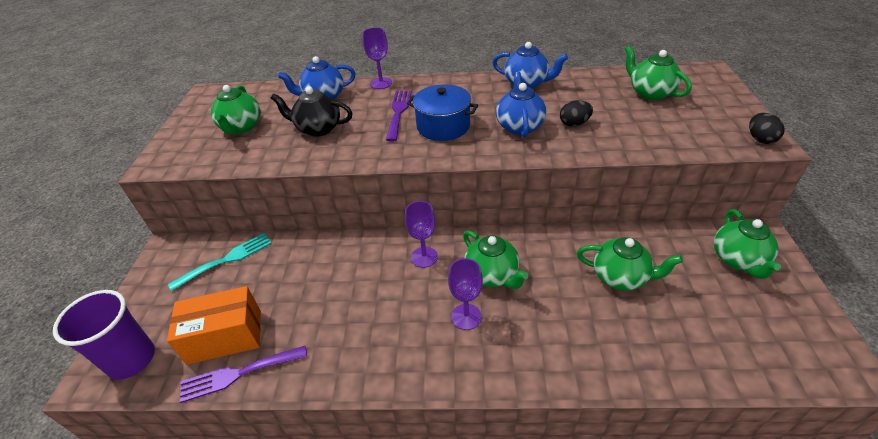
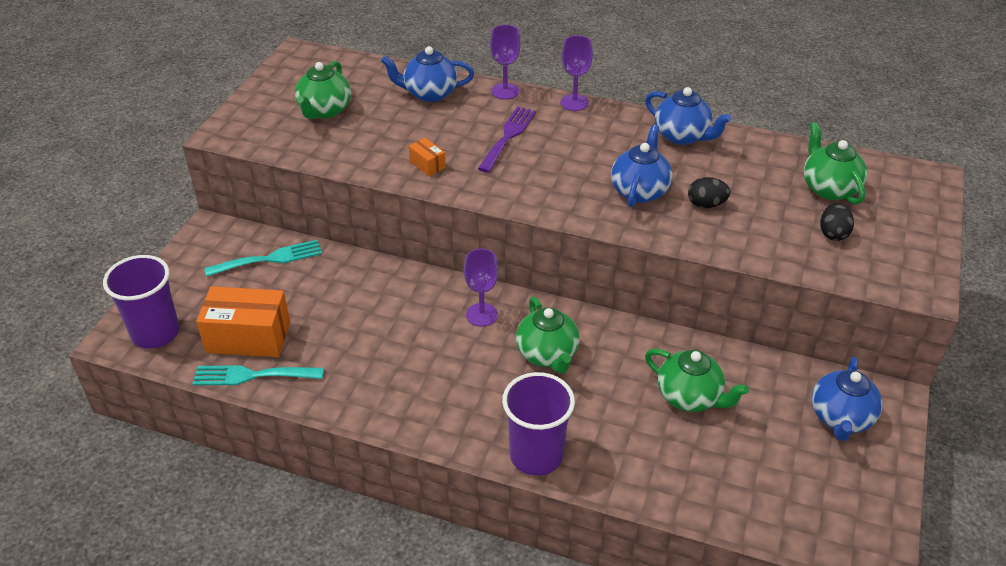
camera: 15 degrees right, 0 degrees up
(238, 374) = (252, 375): purple fork -> turquoise fork
(318, 129) = (408, 135): black teapot -> none
(343, 147) = (427, 164): none -> orange box
(443, 126) = (551, 168): blue pot -> none
(466, 317) = (498, 388): purple goblet -> purple goblet (574, 102)
(527, 370) = (536, 455): none -> purple cup
(738, 260) = (841, 418): green teapot -> blue teapot
(760, 139) = (916, 282): black egg -> black egg (833, 233)

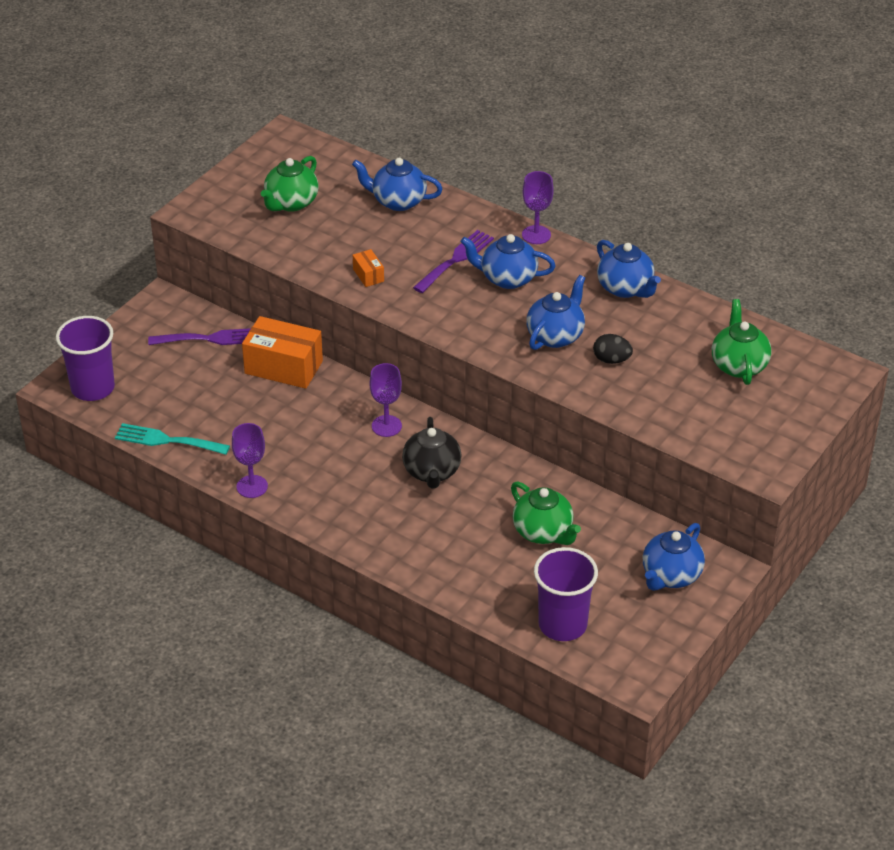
camera: 15 degrees right, 0 degrees up
(248, 337) = (172, 407): orange box -> orange box (283, 367)
(269, 259) = (210, 339): turquoise fork -> purple fork
(505, 91) = (473, 211): purple goblet -> purple goblet (252, 486)
(536, 455) = (387, 552): purple cup -> purple cup (562, 624)
(547, 354) = (432, 472): green teapot -> black teapot
(566, 145) = (507, 278): none -> blue teapot
(833, 233) = (715, 408): black egg -> none

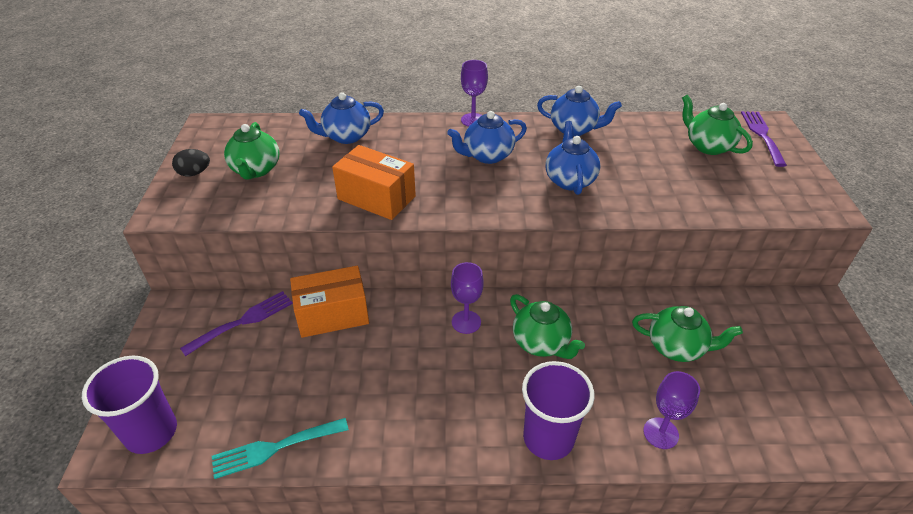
camera: 35 degrees left, 0 degrees up
(252, 486) = (401, 450): purple goblet -> purple goblet (661, 433)
(368, 275) = (376, 198): orange box -> orange box, size x2.16
(432, 472) = (541, 343): black teapot -> green teapot
(456, 260) = (434, 158): purple fork -> purple fork (762, 135)
(562, 624) = (788, 425): purple cup -> purple cup (548, 438)
(611, 360) = (628, 179): black egg -> black egg (194, 173)
(671, 576) = (797, 331): blue teapot -> none

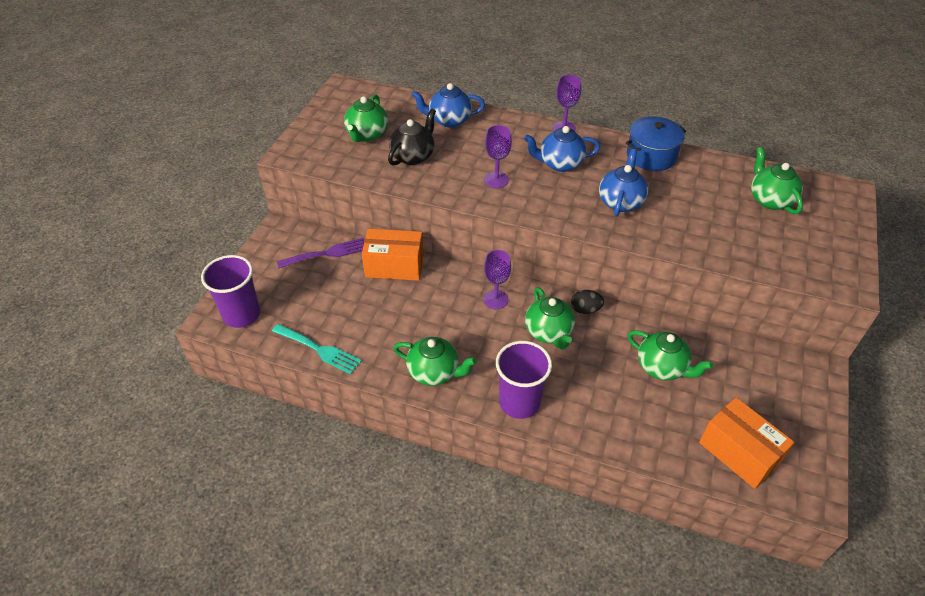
camera: 20 degrees right, 5 degrees up
(194, 173) = (320, 127): black egg -> black egg (585, 309)
(274, 448) = (319, 349): turquoise fork -> turquoise fork turned 150 degrees counterclockwise
(321, 182) = (413, 156): none -> black teapot
(376, 198) = (451, 180): orange box -> orange box (739, 452)
(432, 432) = (434, 372): none -> green teapot
(574, 129) = (651, 156): blue teapot -> blue pot
(661, 433) = (610, 426): purple goblet -> purple goblet (496, 180)
(762, 135) = (832, 201): purple fork -> none

